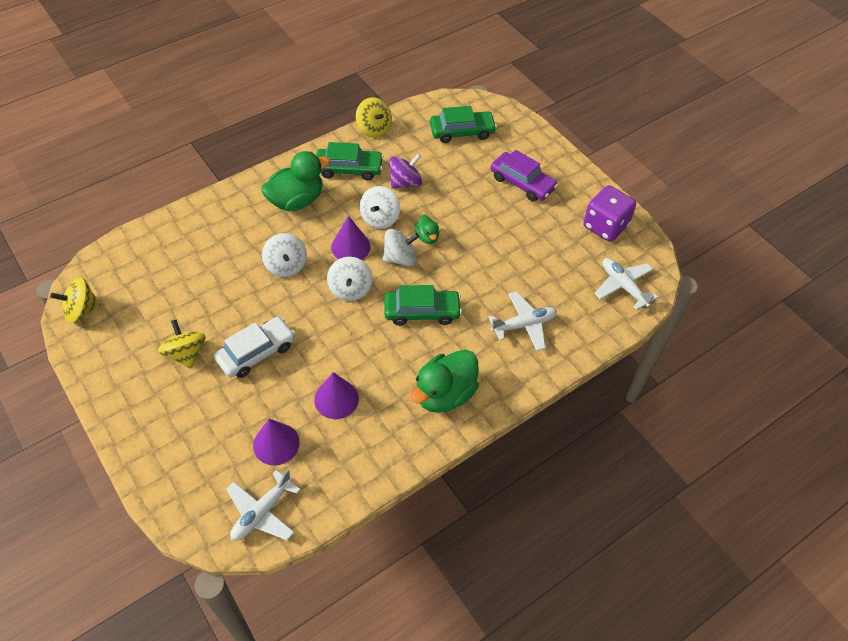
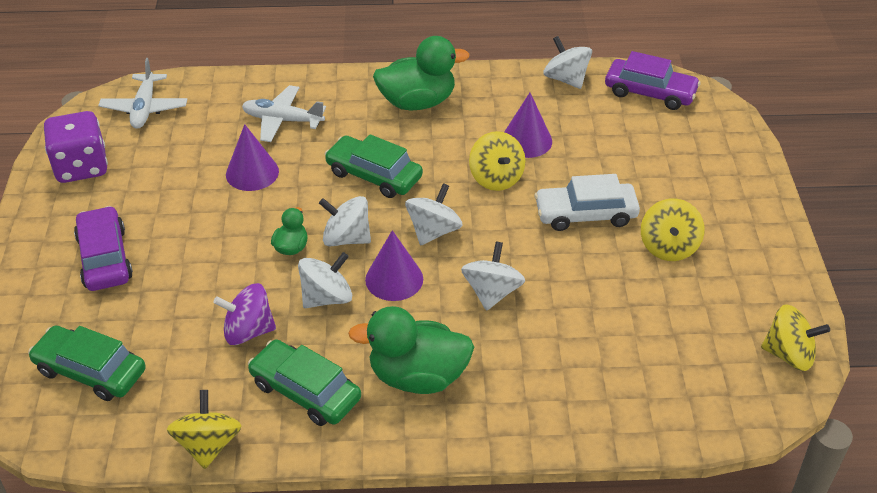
camera: 145 degrees left, 10 degrees down
(262, 512) = (650, 92): white plane -> purple car
(276, 444) = (609, 131): purple cone -> purple cone (252, 172)
(337, 352) = (496, 178): none -> yellow spinning top
(343, 488) = (566, 79): none -> white spinning top

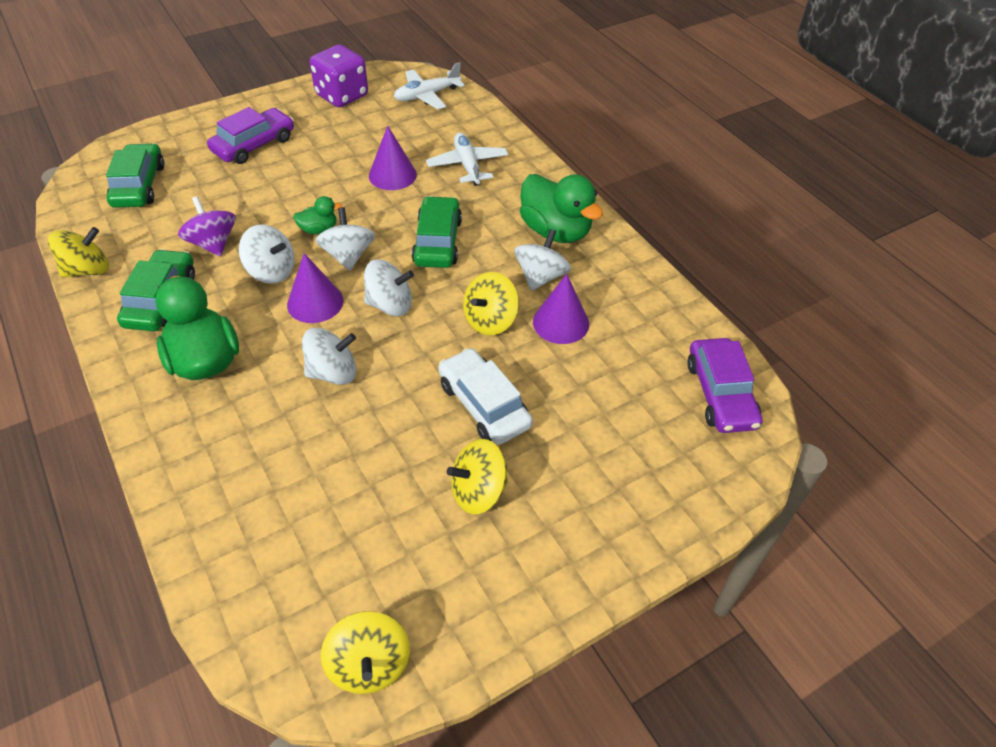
camera: 60 degrees right, 5 degrees up
(566, 79) = (680, 319): white spinning top -> white spinning top (541, 277)

